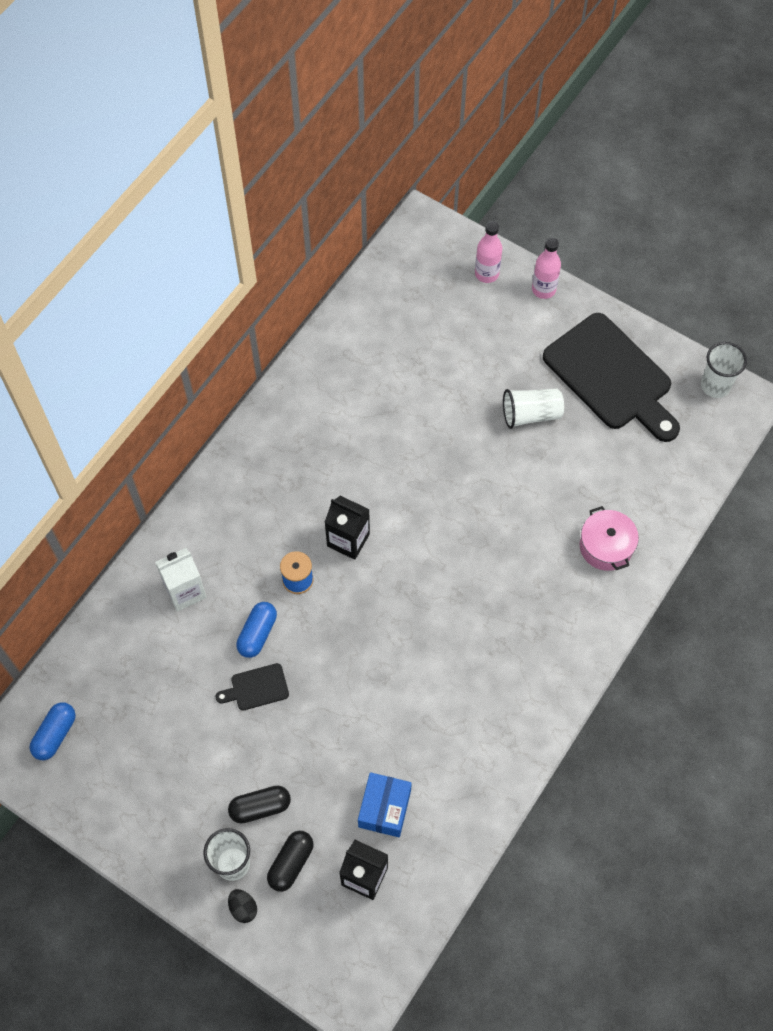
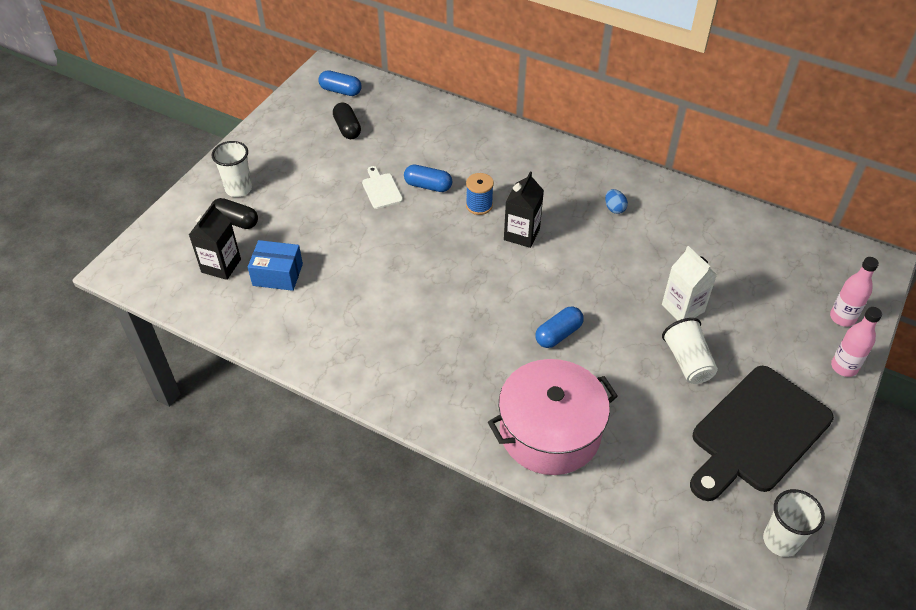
camera: 85 degrees right, 15 degrees down
(185, 591) = (460, 143): white carton -> white carton (683, 308)
(243, 908) = (203, 197): black egg -> none
(256, 688) = (381, 189): black cutting board -> white cutting board
(260, 807) = (282, 200): black capsule -> black capsule (347, 128)
(319, 441) = (614, 208): none -> blue egg
(491, 522) = (558, 334): none -> blue capsule
(606, 546) = (550, 432): pink pot -> pink pot, size x1.78

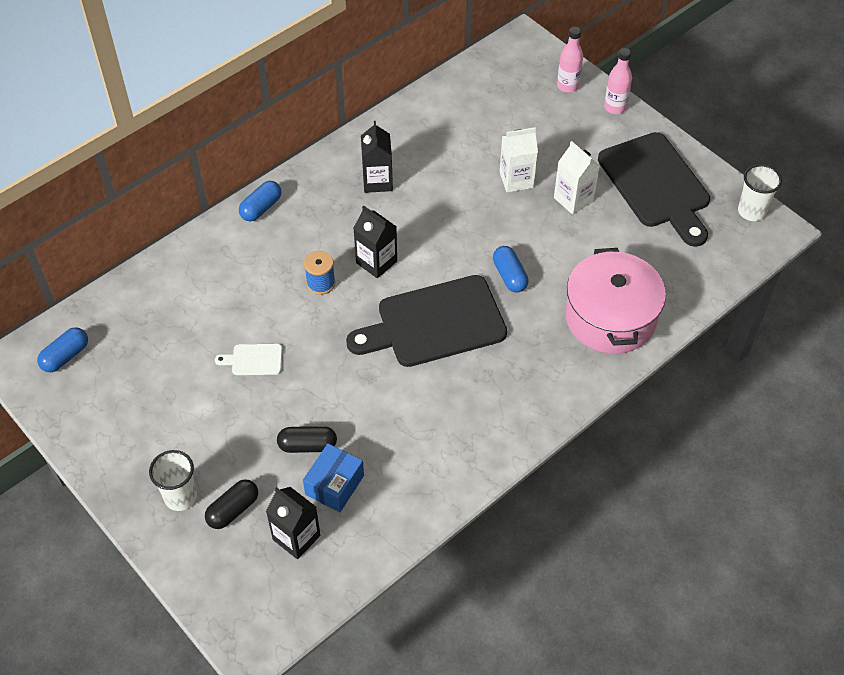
camera: 70 degrees left, 5 degrees up
(347, 128) = (137, 366): black capsule -> black capsule (307, 445)
(428, 186) = (270, 317): blue capsule -> blue capsule (261, 208)
(474, 293) = (434, 323): none -> black cutting board
(614, 208) = (377, 181): blue egg -> black carton
(687, 362) = (573, 199): white cup -> white carton

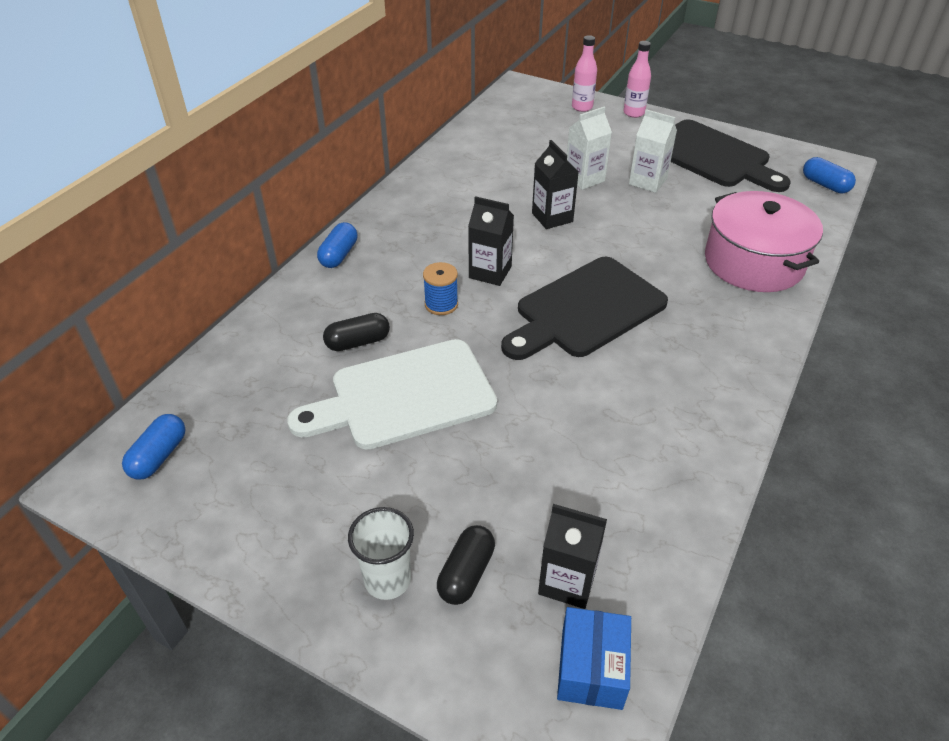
camera: 20 degrees left, 10 degrees down
(254, 359) = (404, 396): white cutting board -> white cutting board, size x2.39
(307, 445) = (519, 468): black capsule -> black capsule (358, 342)
(334, 485) = (578, 503): blue box -> blue box (591, 668)
(377, 181) = (450, 208): black carton -> black carton (552, 217)
(509, 276) = (632, 252): blue capsule -> blue capsule (825, 185)
(751, 211) = (808, 157): white cup -> none

